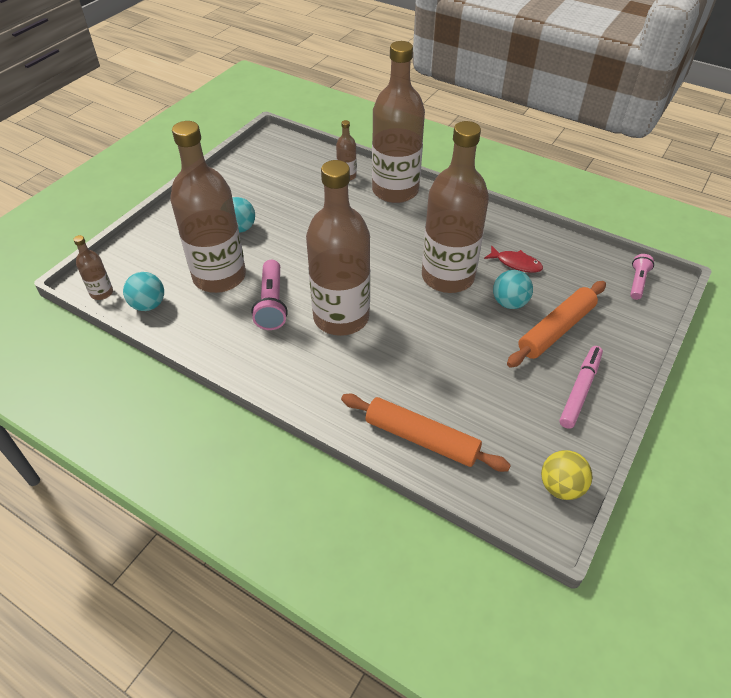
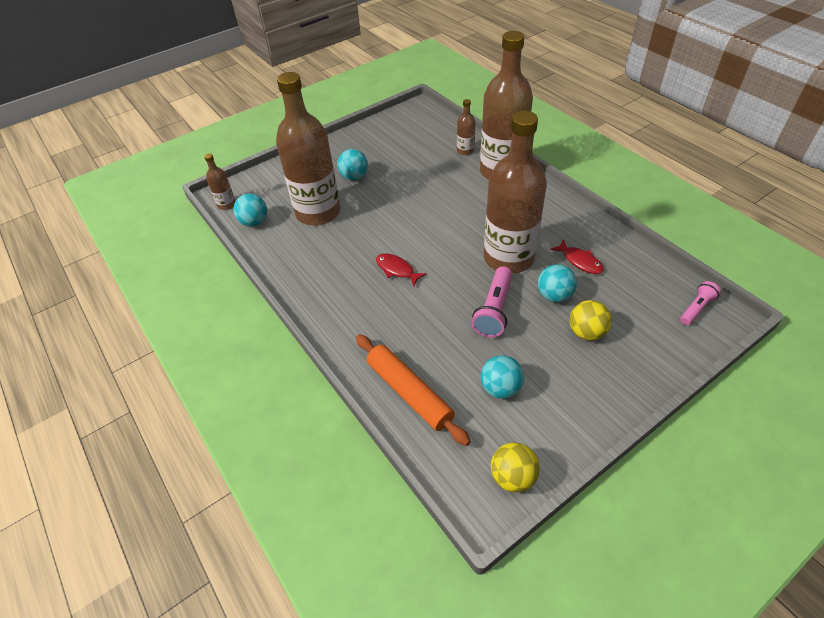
camera: 25 degrees right, 0 degrees up
(271, 304) = (346, 244): pink flashlight -> pink flashlight (494, 310)
(341, 317) = (397, 270): brown bottle -> red fish
(506, 406) = (500, 388): none -> turquoise ball
(556, 330) = (586, 332): orange rolling pin -> yellow ball
(580, 390) = (580, 394): pink marker -> none

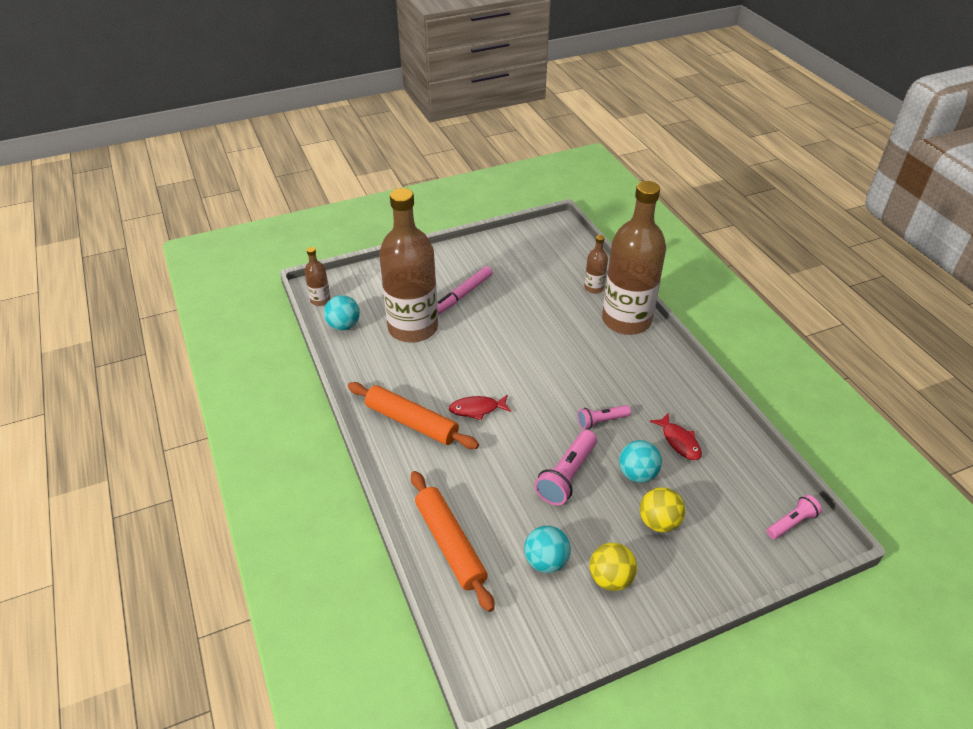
camera: 10 degrees right, 5 degrees down
(341, 293) = (411, 422): none -> orange rolling pin
(354, 177) = (463, 295): turquoise ball -> pink marker
(397, 270) = (477, 409): red fish -> red fish turned 60 degrees counterclockwise
(508, 258) = (601, 421): brown bottle -> pink flashlight
(512, 477) = (528, 656): yellow ball -> yellow ball (610, 578)

